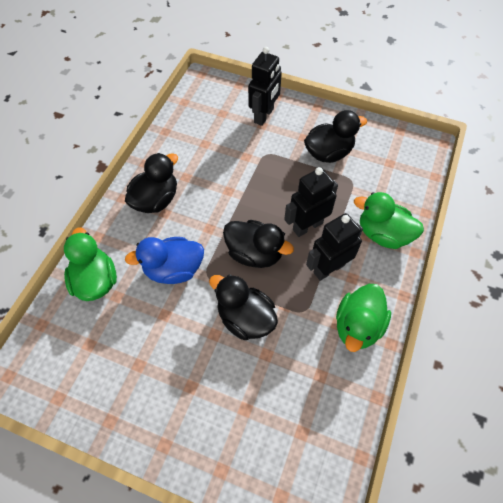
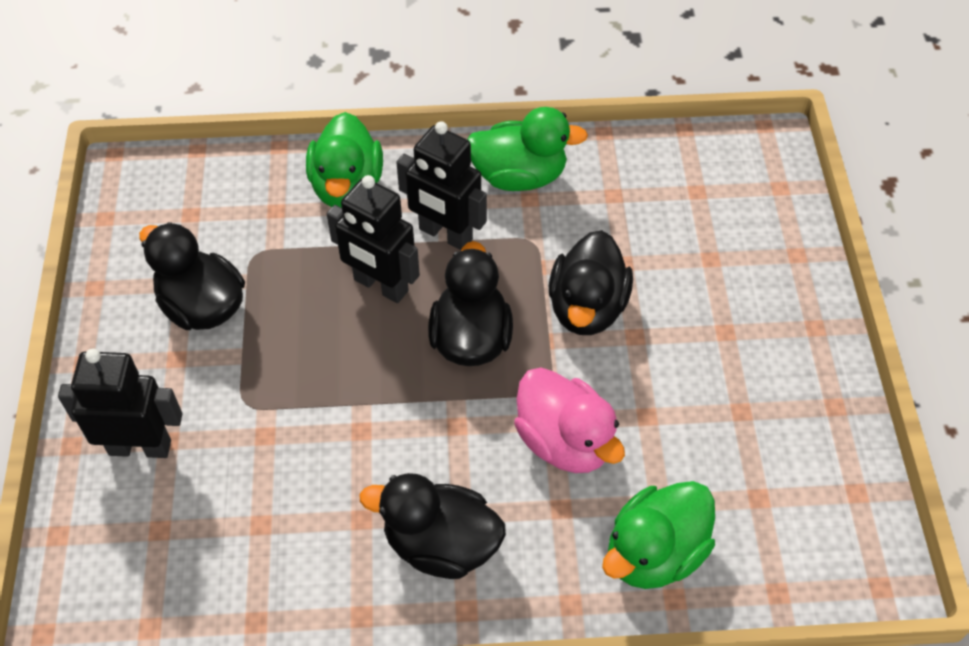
camera: 115 degrees left, 5 degrees down
(173, 269) = (565, 441): blue duck -> pink duck

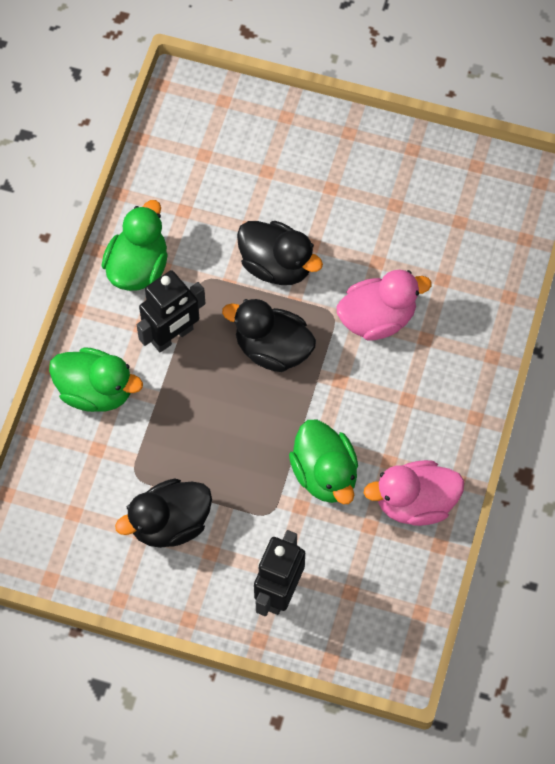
camera: 70 degrees left, 10 degrees up
(311, 570) = (415, 503): none -> pink duck
(380, 286) = (202, 395): black robot -> none
(441, 544) = (425, 418): black duck -> none
(654, 553) = (475, 296): green duck -> green duck (325, 474)

